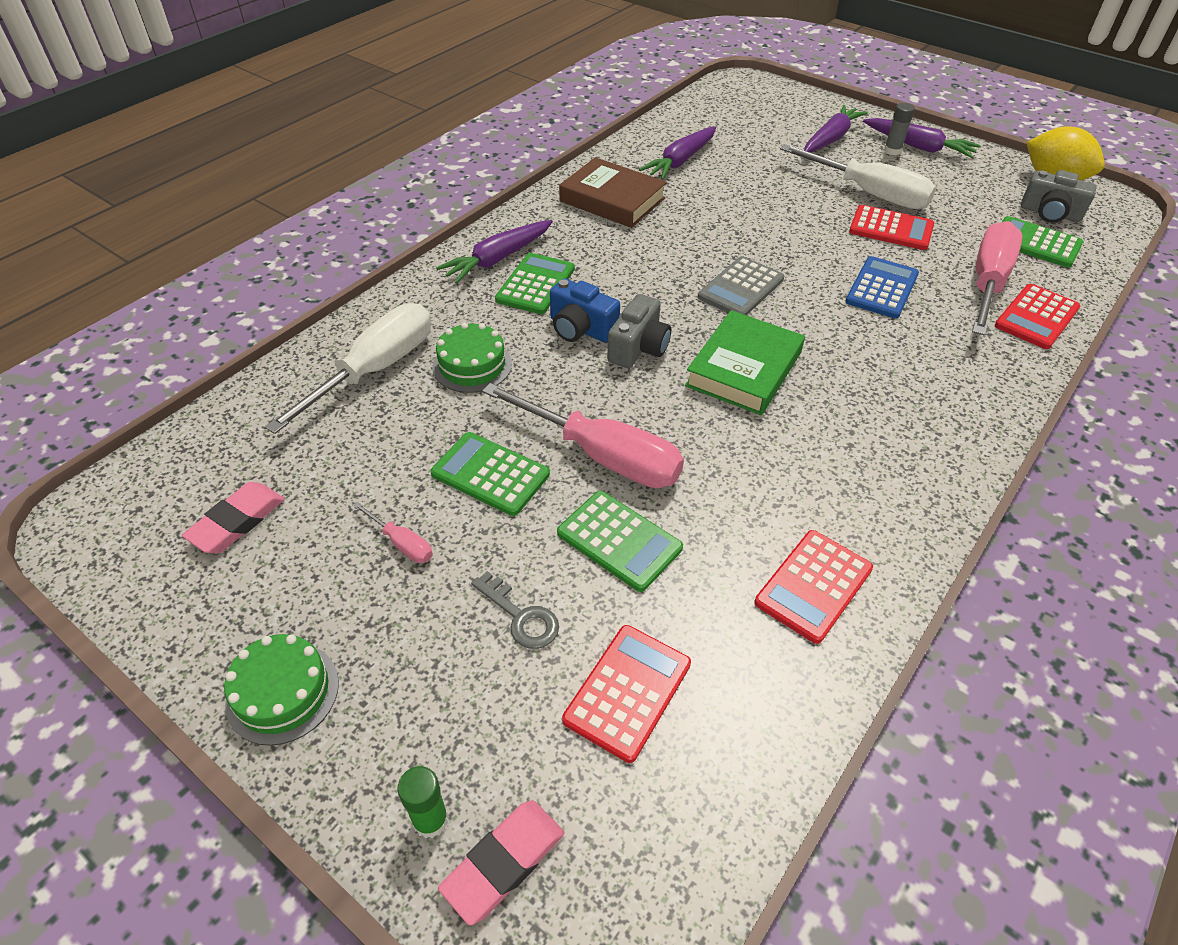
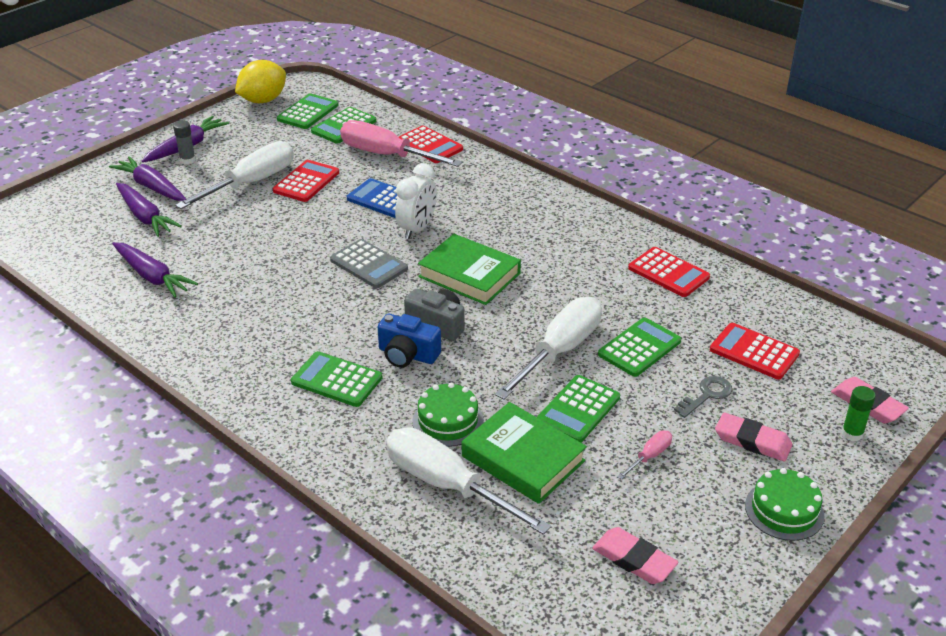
camera: 85 degrees left, 10 degrees down
(408, 426) = (523, 459): none -> green book
(422, 667) = (752, 441): none -> pink eraser
(498, 259) = (288, 404): purple carrot -> purple carrot (145, 217)
(581, 329) = (407, 355): blue camera -> blue camera turned 75 degrees clockwise
(603, 457) = (560, 350): pink screwdriver -> white screwdriver
(612, 200) = (207, 325): brown book -> none
(828, 320) = (417, 229): none -> white clock
(1050, 213) = (308, 112): grey camera -> green calculator

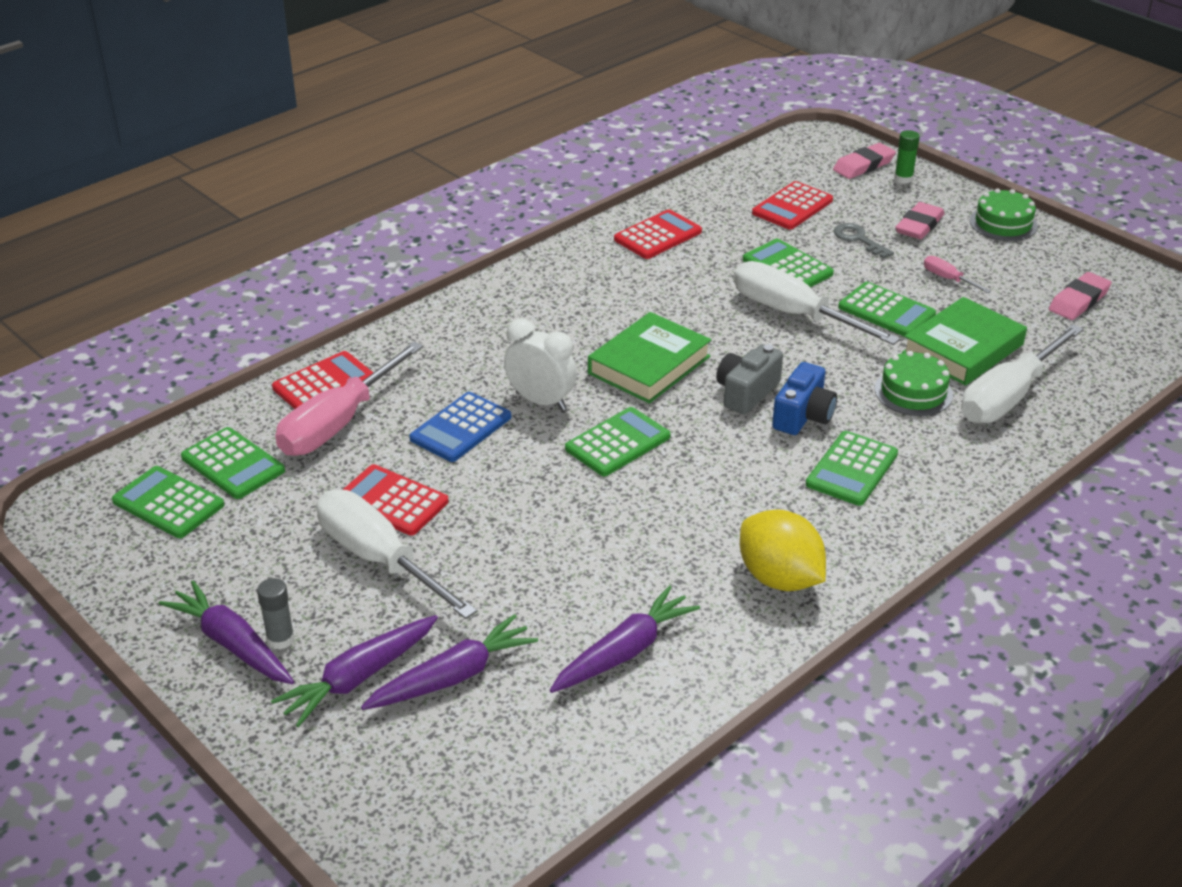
camera: 85 degrees left, 0 degrees up
(263, 100) = (99, 557): yellow lemon -> yellow lemon (779, 578)
(369, 264) = (617, 443): grey calculator -> green calculator

